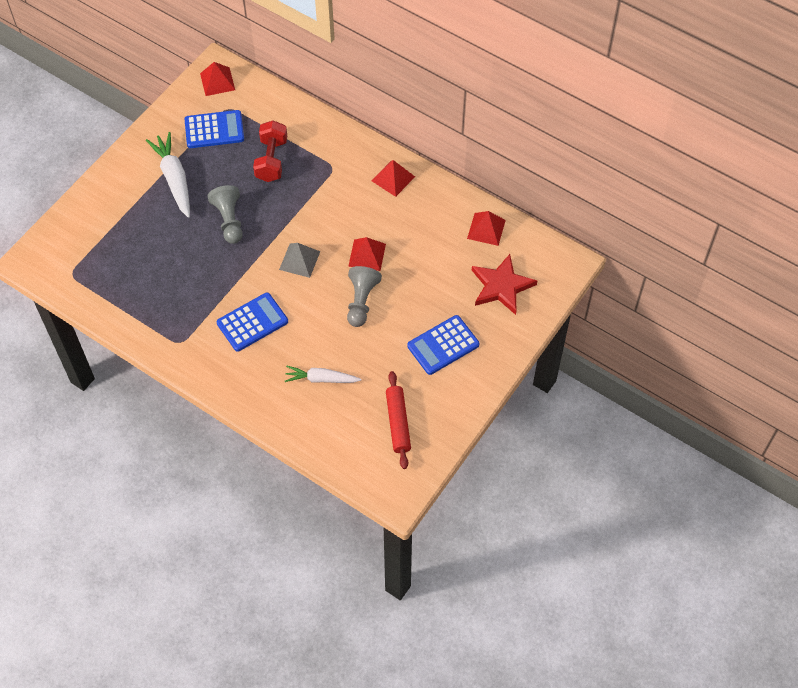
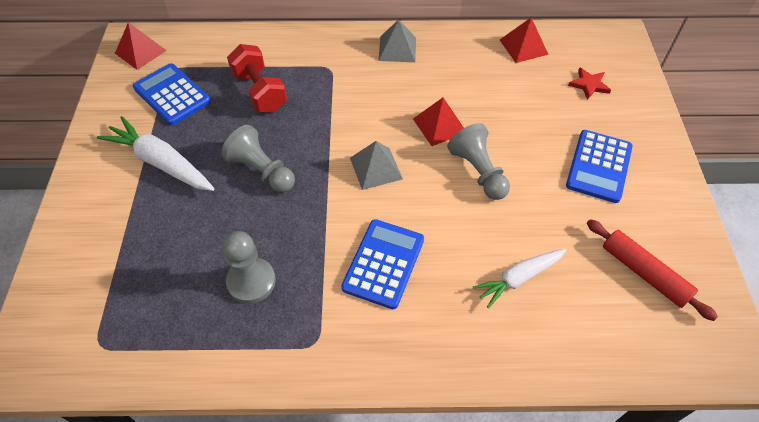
camera: 35 degrees left, 5 degrees down
(172, 287) = (251, 281): none -> grey pawn
(214, 130) = (172, 94): blue calculator -> blue calculator turned 90 degrees counterclockwise
(393, 178) = (397, 49): red pyramid -> grey pyramid
(501, 286) = (589, 85): red star -> red star, size x0.53

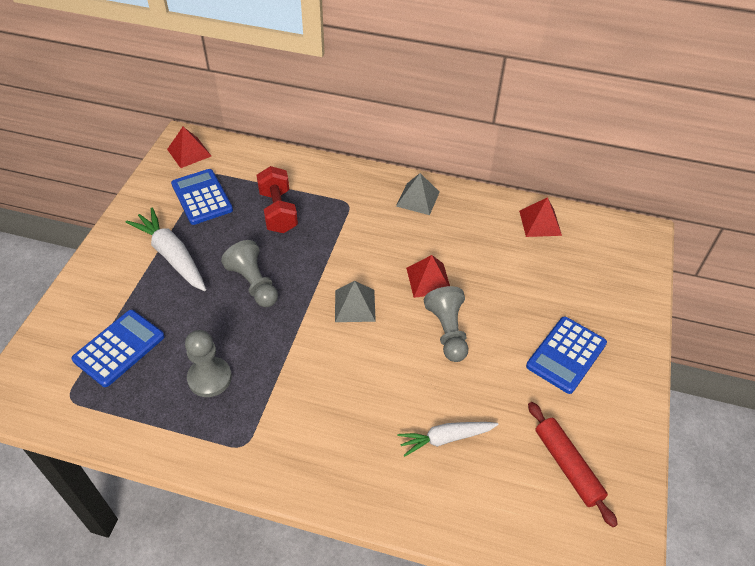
camera: 15 degrees right, 5 degrees down
(383, 263) = (328, 393): blue calculator -> blue calculator (119, 348)
(589, 85) = (590, 274): red star -> none

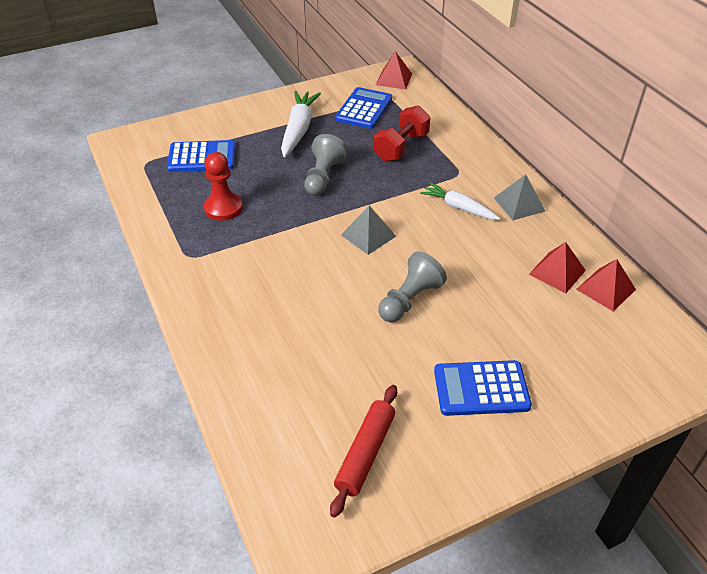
camera: 50 degrees right, 5 degrees down
(209, 378) = (223, 208): grey pawn -> red pawn
(428, 280) = (446, 259): red pyramid -> red pyramid (557, 272)
(445, 438) = (307, 358): white carrot -> white carrot (458, 207)

